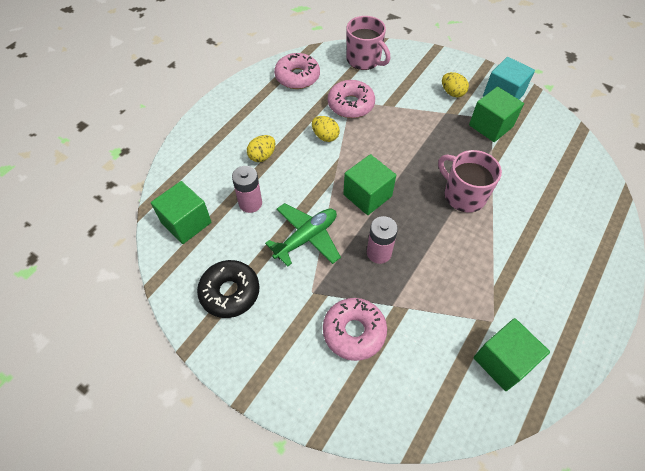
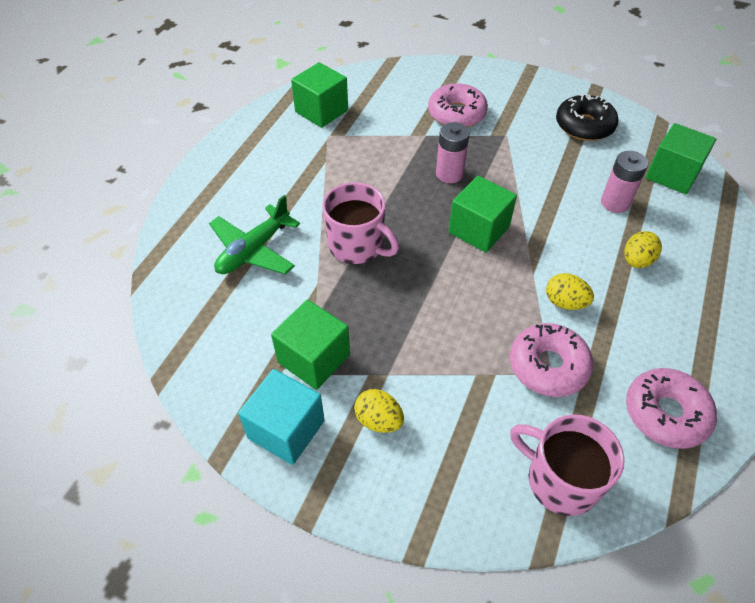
camera: 170 degrees right, 5 degrees down
(306, 238) = (532, 177): green plane -> green plane (254, 250)

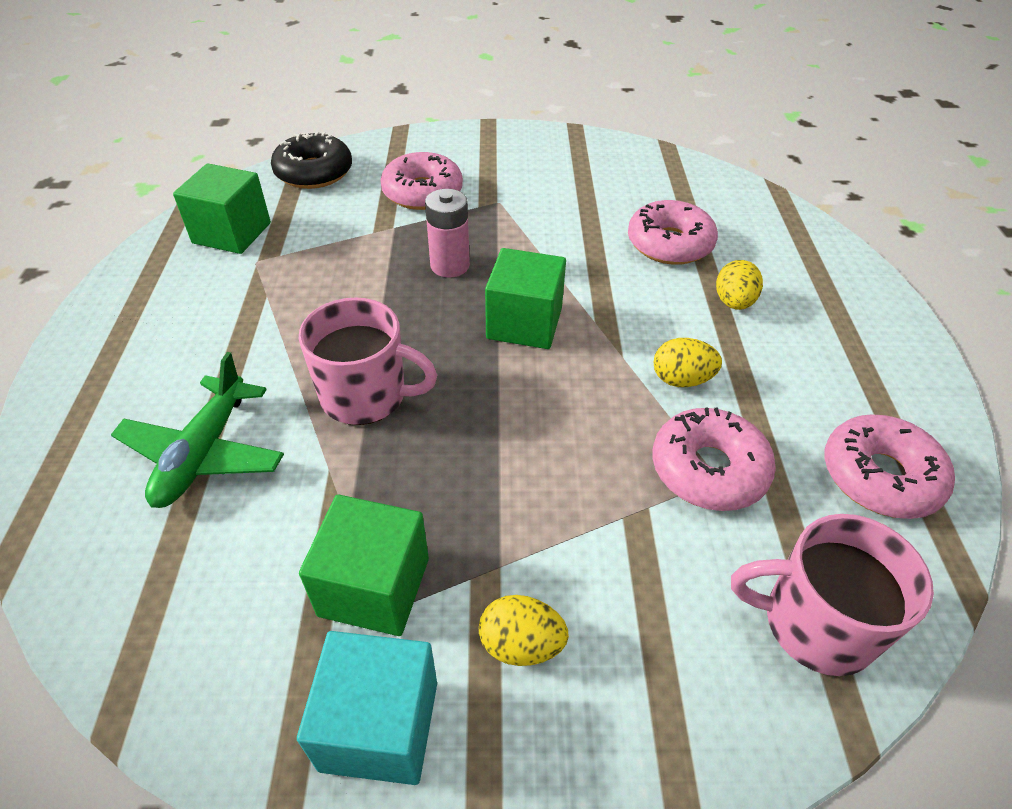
camera: 25 degrees left, 5 degrees down
(584, 126) = (585, 169): black donut -> black donut (314, 172)
(615, 203) = (669, 244): pink battery -> pink donut
(672, 175) = (712, 197): green cube -> none

